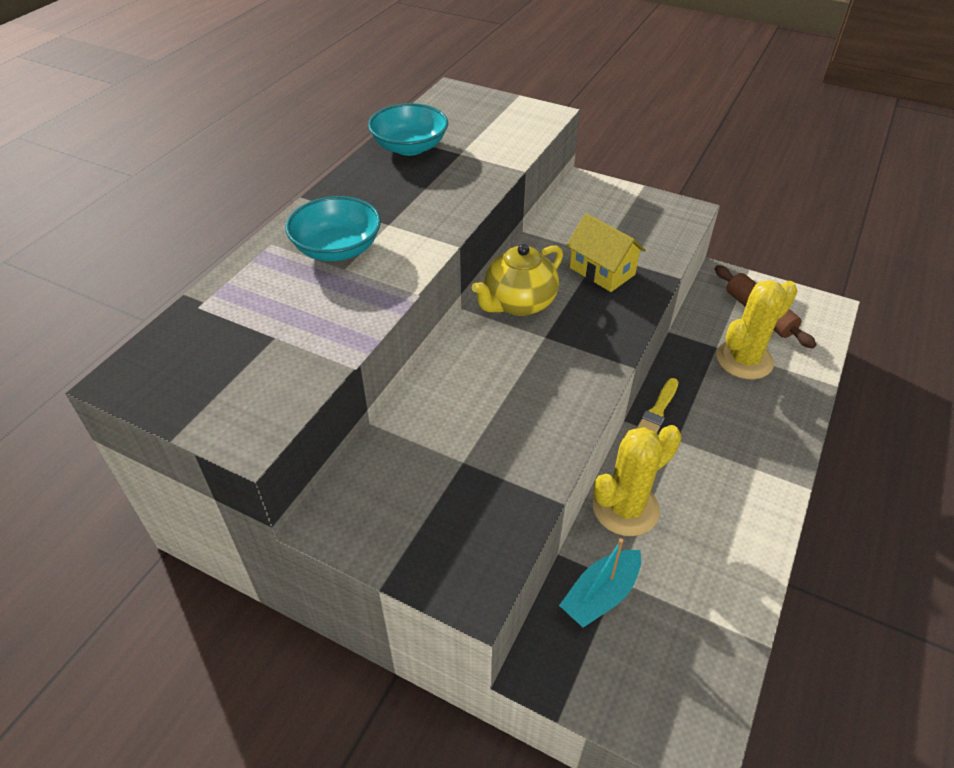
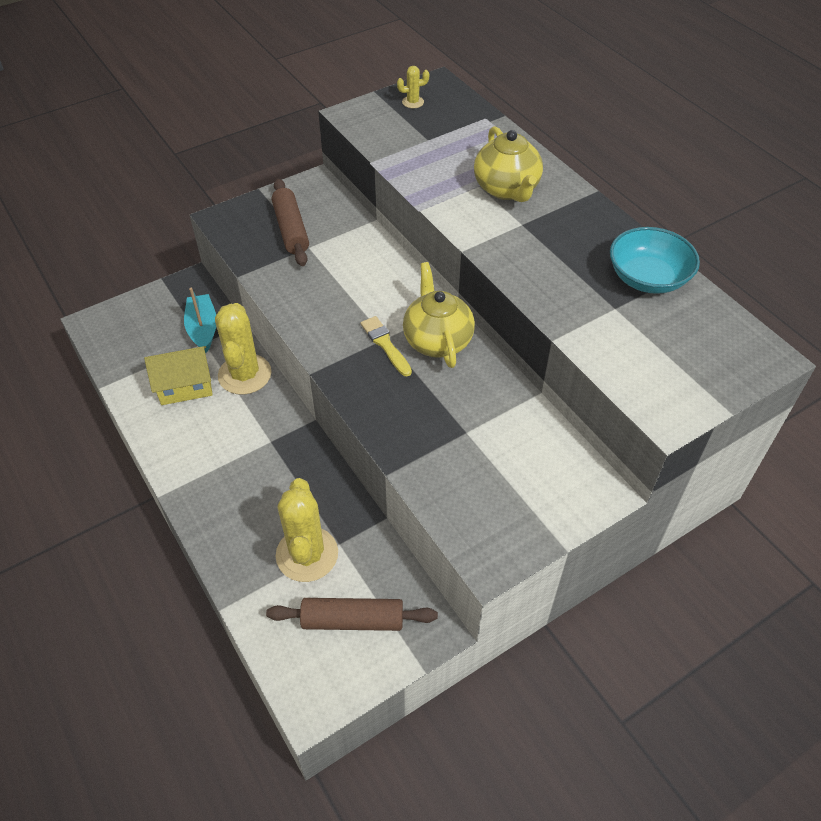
camera: 120 degrees right, 5 degrees up
(187, 384) = (413, 102): none -> yellow cactus
(337, 249) = (507, 189): turquoise bowl -> yellow teapot
(443, 496) = (291, 229): none -> brown rolling pin
(602, 271) = (438, 419): yellow house -> yellow house (185, 386)
(657, 411) = (306, 446): yellow brush -> yellow brush (385, 344)

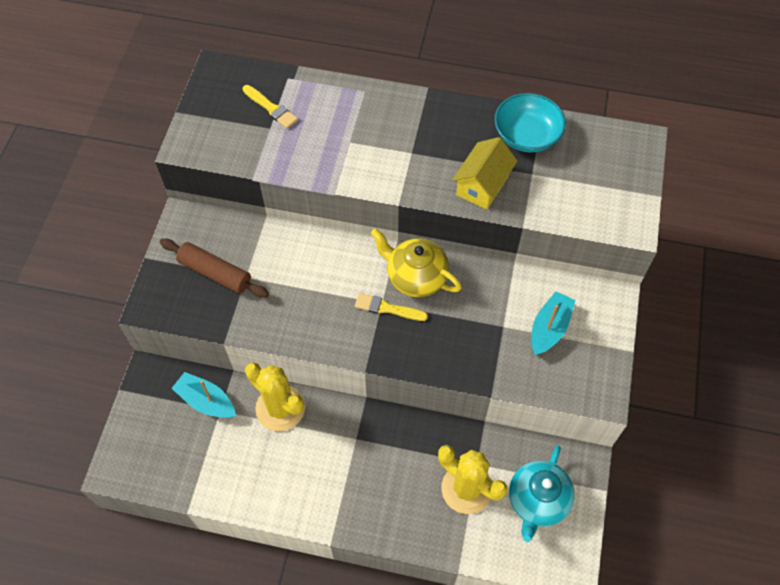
camera: 45 degrees left, 10 degrees up
(185, 386) = (249, 454): yellow house -> yellow house (482, 185)
(352, 620) = (537, 501): brown rolling pin -> turquoise teapot
(413, 102) = (219, 101): yellow cactus -> none
(446, 128) = (271, 108): none -> yellow brush
(507, 189) = (371, 131): yellow teapot -> none
(507, 466) = (549, 328): none -> turquoise boat

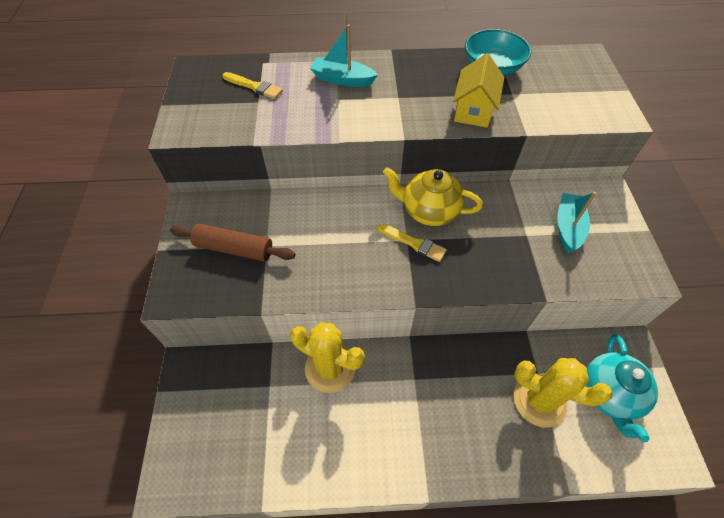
camera: 15 degrees left, 5 degrees down
(206, 401) = (252, 380): turquoise boat -> turquoise boat (342, 79)
(387, 308) = (414, 243): yellow brush -> yellow brush turned 150 degrees counterclockwise

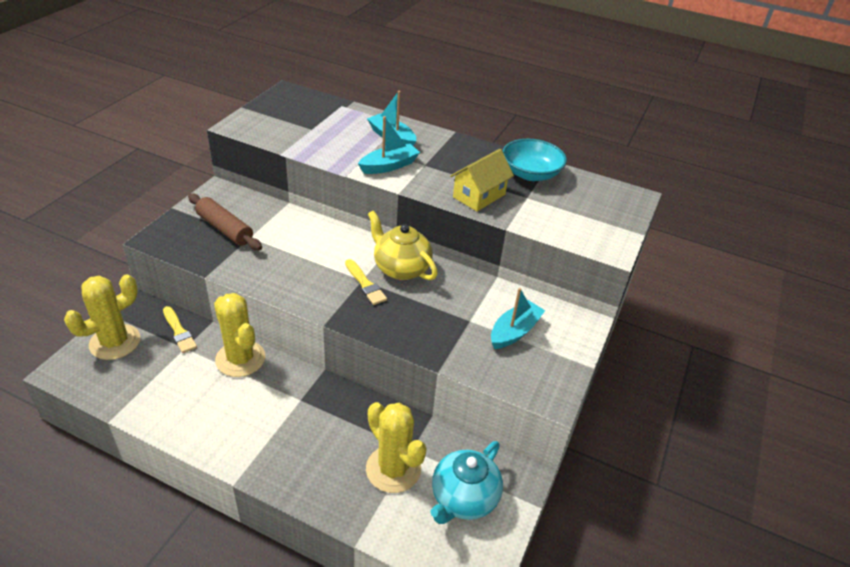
camera: 25 degrees right, 15 degrees down
(196, 419) = (115, 342): none -> yellow cactus
(254, 86) = (319, 118): yellow brush -> yellow brush (179, 332)
(368, 112) = (389, 166): none -> turquoise boat

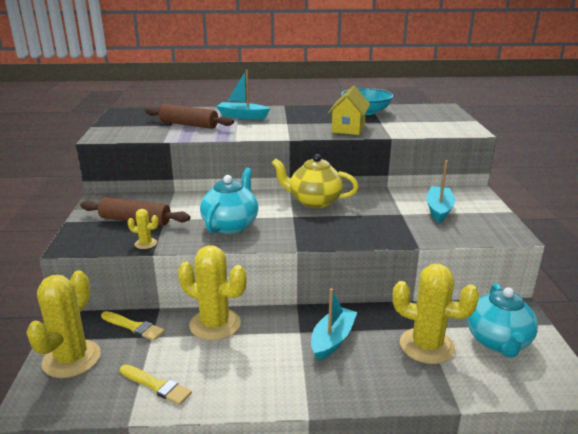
camera: 25 degrees left, 15 degrees down
(210, 261) = (146, 243): none -> yellow cactus
(297, 268) = (231, 225): none -> turquoise teapot
(327, 134) = (189, 125): none -> brown rolling pin
(365, 284) = (299, 218): yellow brush -> yellow brush (156, 385)
(389, 166) = (261, 129): turquoise boat -> turquoise boat (332, 340)

